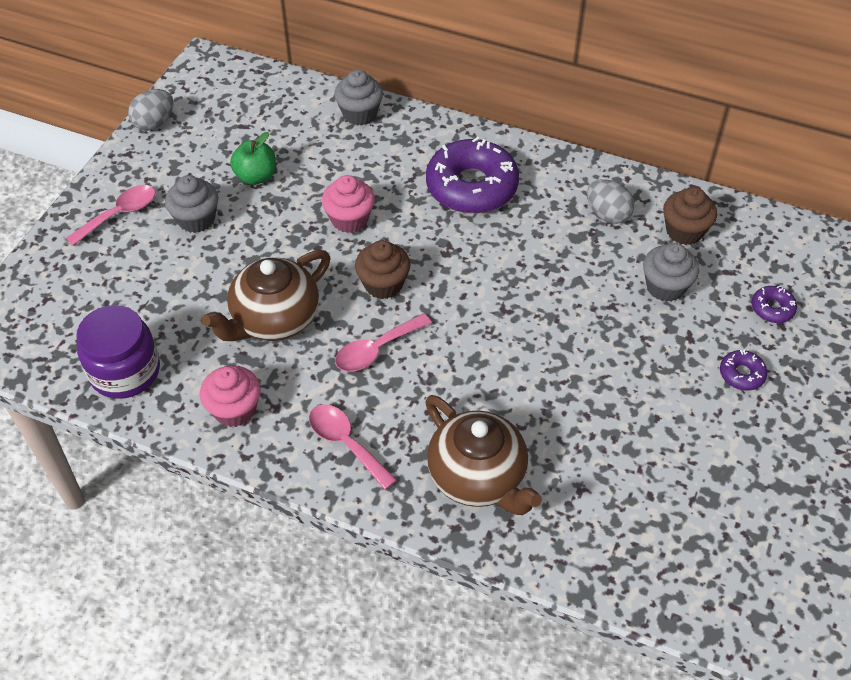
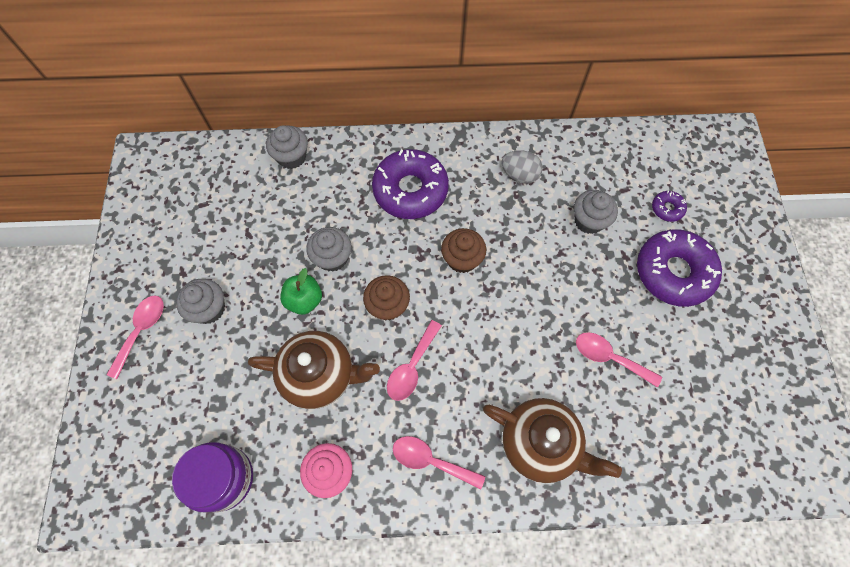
camera: 25 degrees left, 15 degrees up
(154, 123) = (126, 230): grey egg -> none
(256, 176) = (238, 248): green apple -> green apple (304, 300)
(274, 320) = (320, 375): brown teapot -> brown teapot turned 105 degrees counterclockwise
(349, 219) = (332, 257): pink cupcake -> grey cupcake
(609, 428) = (609, 357): none -> pink spoon
(684, 231) = (579, 167): brown cupcake -> brown cupcake (462, 259)
(741, 374) = (673, 272): purple donut -> purple donut, size x2.28

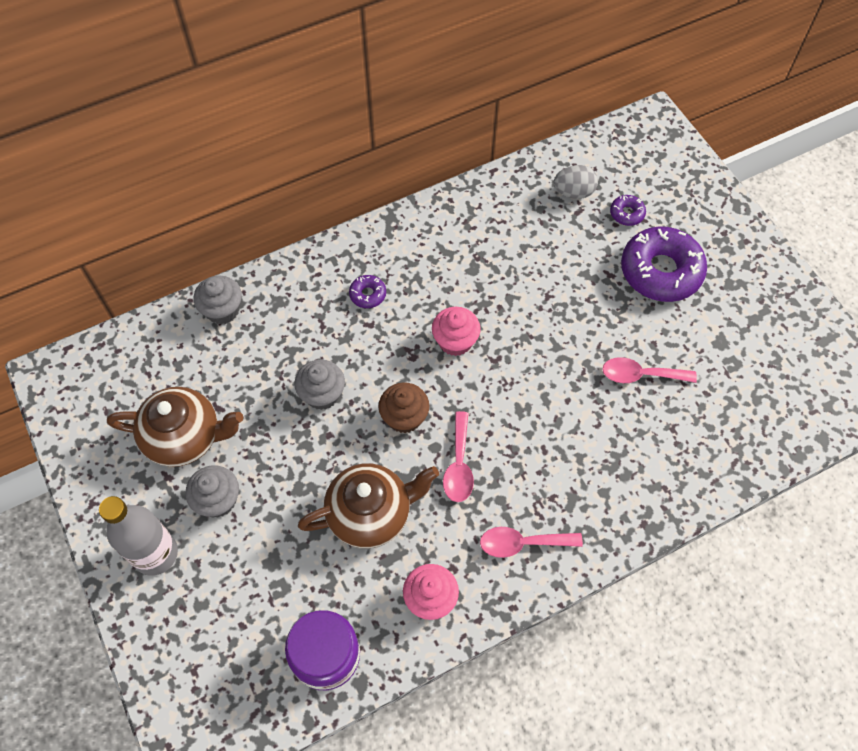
camera: 25 degrees left, 5 degrees down
(141, 330) = (155, 554): pink spoon -> grey bottle
(304, 300) = (315, 448): green apple -> none
(410, 190) = (368, 294): purple donut -> purple donut, size x0.44
(462, 259) = (455, 341): brown cupcake -> pink cupcake
(519, 175) = (470, 236): grey egg -> grey egg (573, 192)
(540, 443) = (616, 481): brown teapot -> brown teapot (185, 437)
(589, 221) = (559, 254): grey cupcake -> none

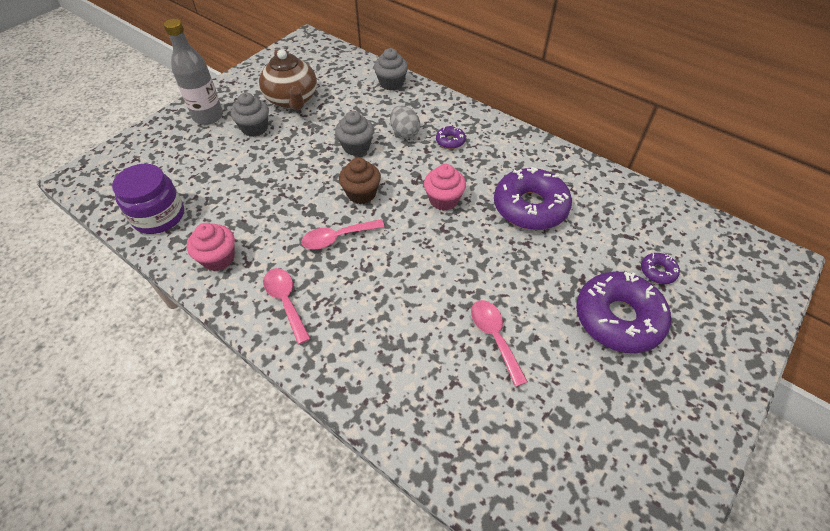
camera: 65 degrees right, 10 degrees down
(371, 513) = (275, 202): brown teapot -> none
(504, 269) = (530, 207): none -> purple donut
(573, 192) = (644, 226): grey egg -> grey egg (404, 133)

